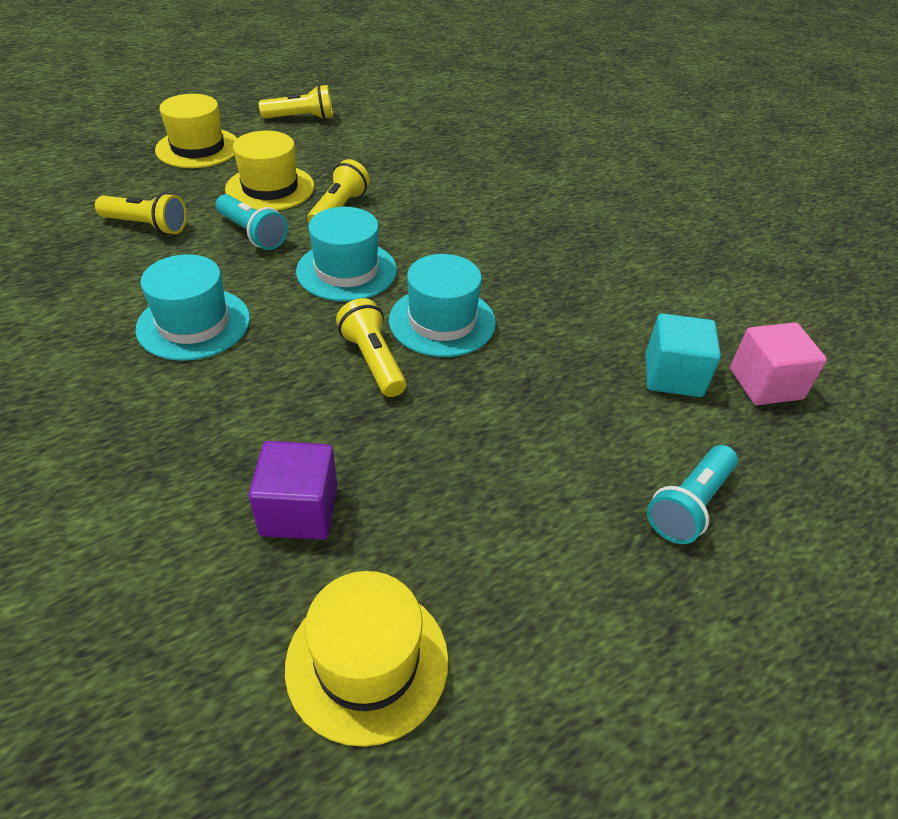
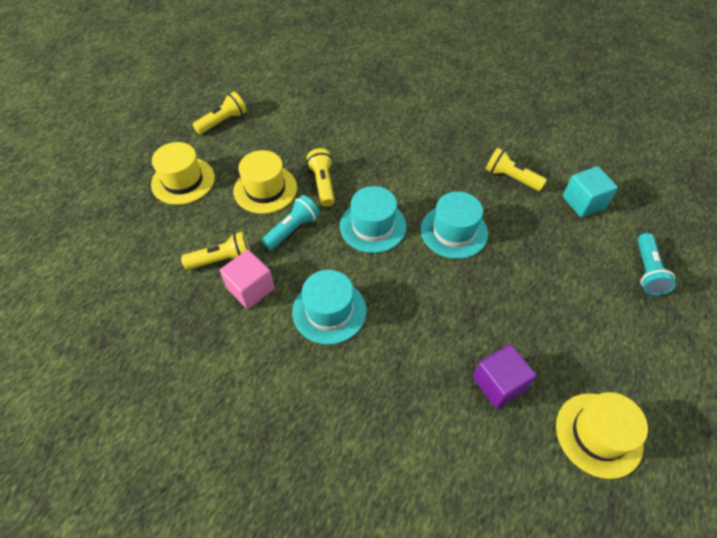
camera: 30 degrees left, 10 degrees up
(252, 233) = (292, 229): turquoise flashlight -> turquoise flashlight turned 60 degrees counterclockwise
(373, 361) = (445, 277): yellow flashlight -> yellow flashlight (511, 178)
(765, 384) = (623, 184): pink cube -> pink cube (250, 288)

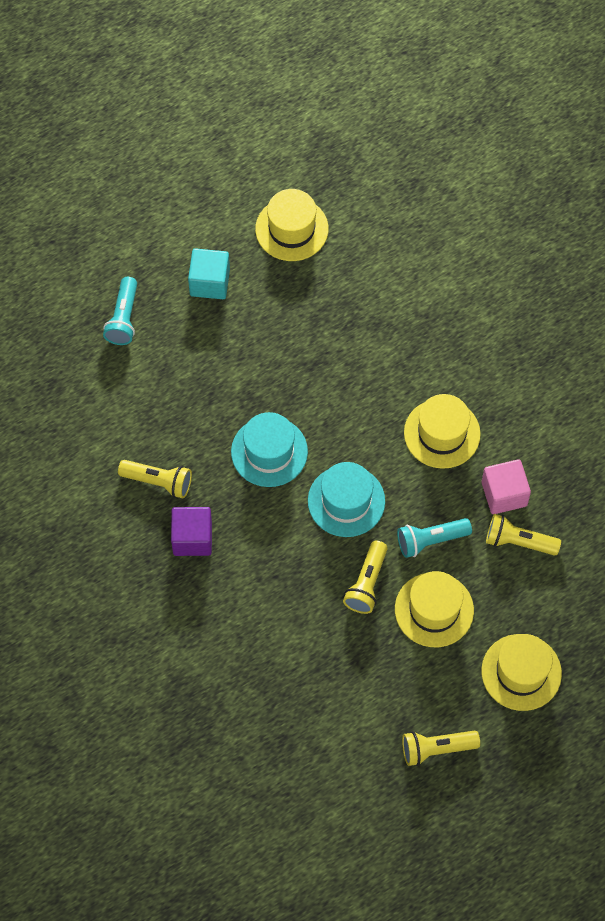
camera: 150 degrees left, 10 degrees up
(329, 311) = (442, 433): turquoise hat -> yellow hat
(499, 384) = (338, 300): purple cube -> purple cube (192, 538)
(511, 178) = (158, 482): yellow flashlight -> yellow flashlight turned 45 degrees counterclockwise
(583, 202) = (111, 414): turquoise cube -> turquoise cube (209, 282)
(647, 271) = (123, 318): turquoise flashlight -> turquoise flashlight turned 150 degrees clockwise

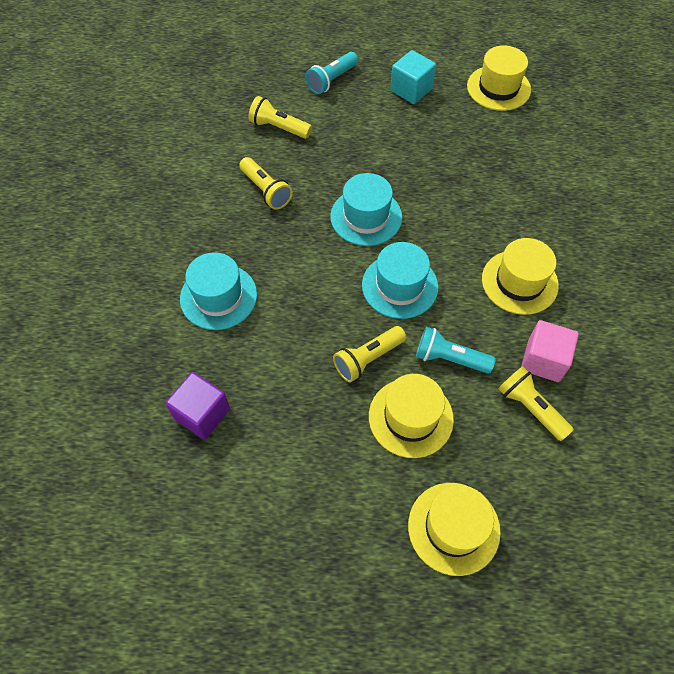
camera: 35 degrees right, 5 degrees down
(192, 538) = (257, 242): purple cube -> purple cube (202, 414)
(201, 610) = (218, 296): none -> turquoise hat
(436, 749) = (320, 545): yellow flashlight -> yellow flashlight (279, 128)

